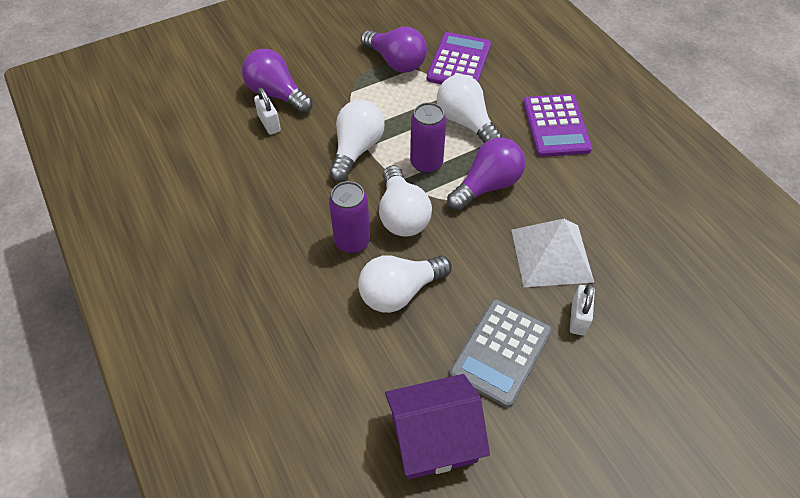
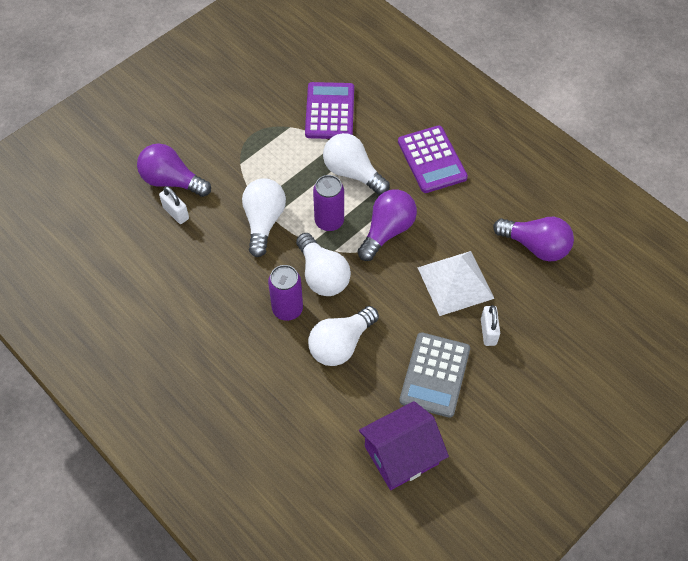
camera: 15 degrees left, 5 degrees up
(396, 62) = (272, 123): purple light bulb -> purple light bulb (535, 246)

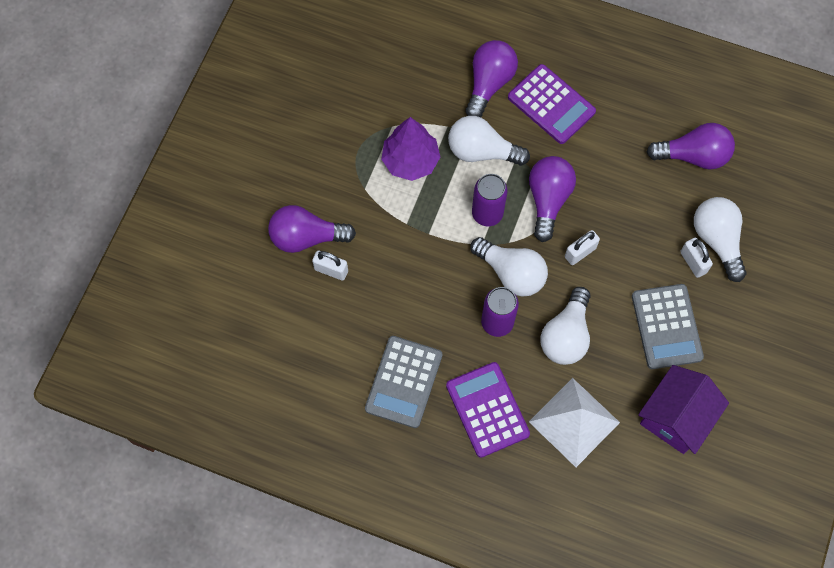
camera: 25 degrees left, 10 degrees up
(181, 323) = (404, 382): none -> grey calculator
(264, 222) = (424, 242): white light bulb -> white light bulb (717, 240)
(289, 157) = (410, 161): none -> purple tree
(329, 111) = (422, 92): purple calculator -> purple calculator (487, 409)
(388, 125) = (489, 84): none -> purple light bulb
(391, 283) = (580, 252): none -> white padlock
(455, 282) = (639, 226): white pyramid -> white pyramid (574, 421)

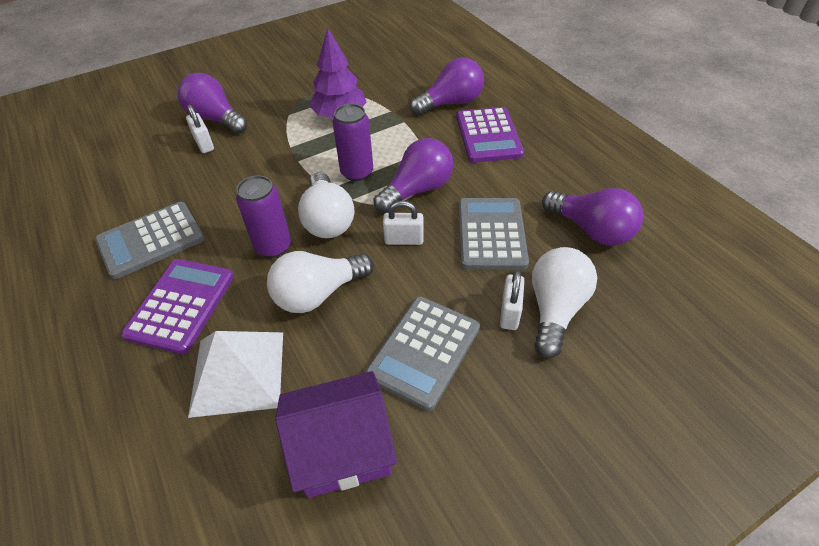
camera: 40 degrees right, 20 degrees down
(482, 151) = (399, 135): white light bulb -> none
(632, 205) = (491, 234): none -> grey calculator

